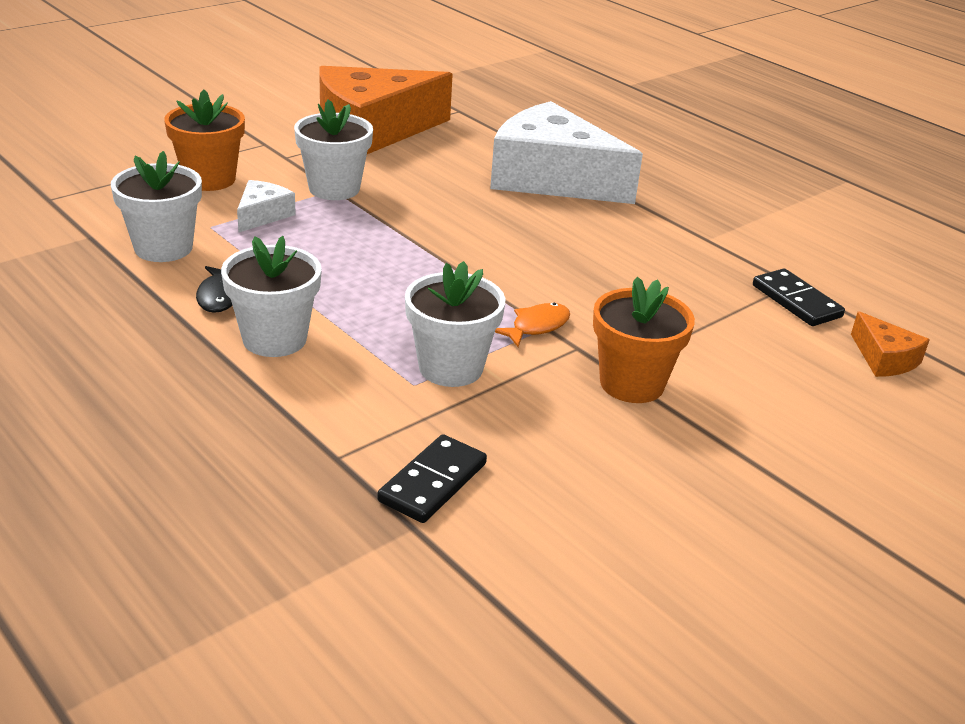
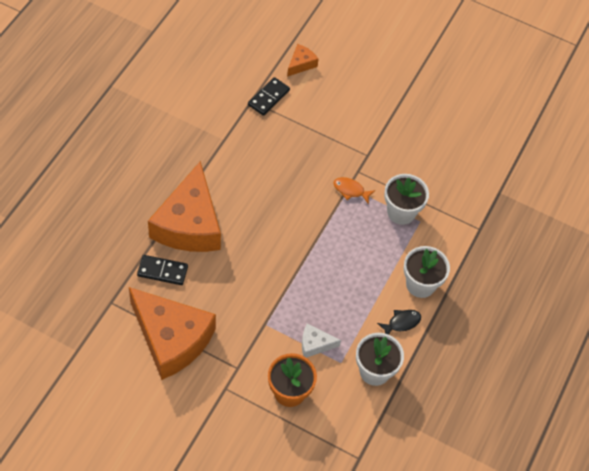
camera: 115 degrees left, 25 degrees up
(334, 188) = (264, 324): white flower pot -> none
(433, 482) = (474, 194): black domino -> black domino (162, 271)
(551, 178) = (189, 224): white cheese -> orange cheese
(631, 384) = (373, 147): orange flower pot -> none

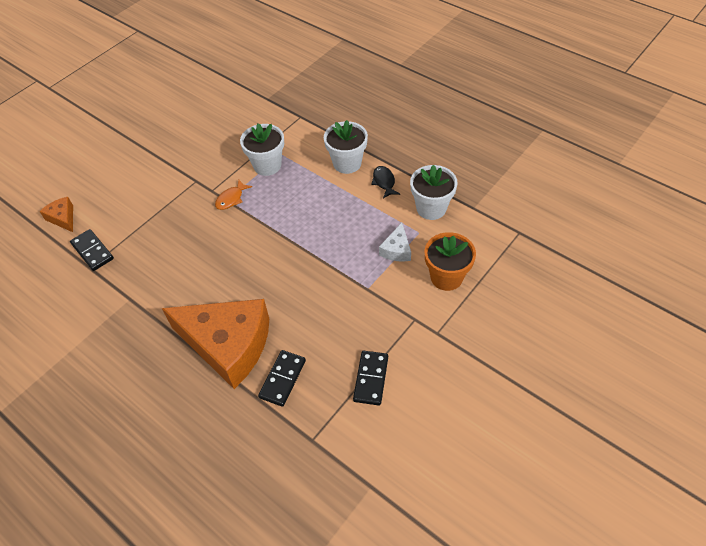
camera: 70 degrees left, 5 degrees down
(171, 339) = (371, 379): orange cheese -> black domino

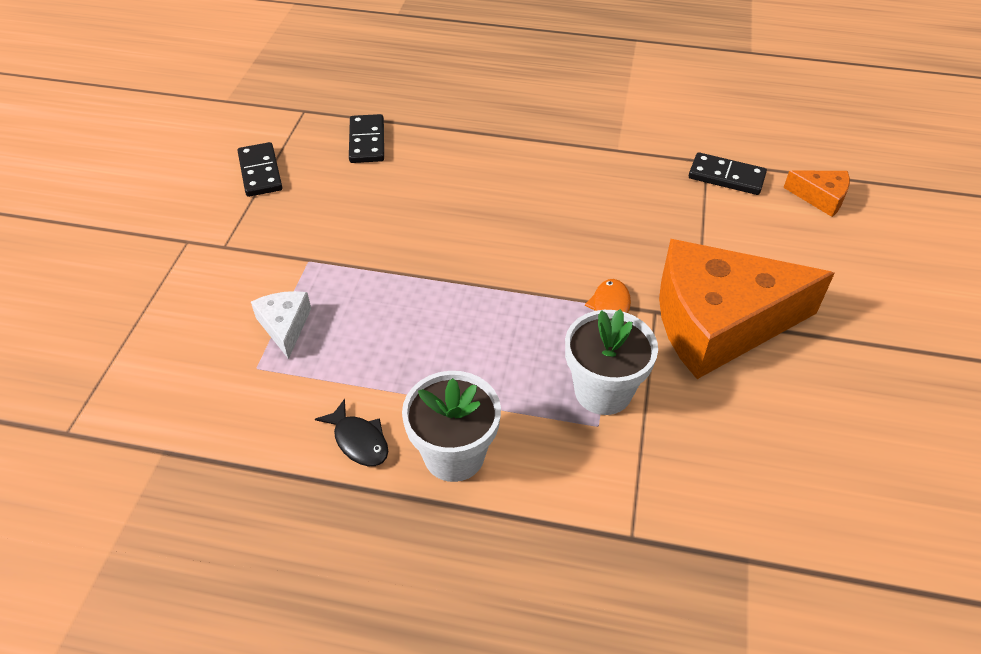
camera: 150 degrees right, 5 degrees down
(228, 345) = (454, 148): orange cheese -> orange cheese (719, 322)
(431, 208) = (247, 420): white flower pot -> none
(446, 277) = (189, 313): orange flower pot -> none

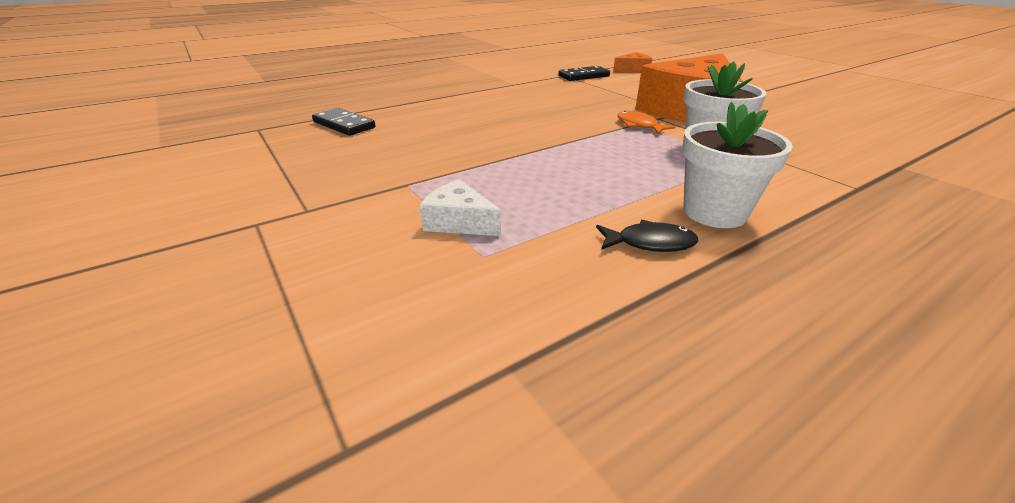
camera: 45 degrees left, 15 degrees down
(260, 172) = (270, 164): black domino -> none

